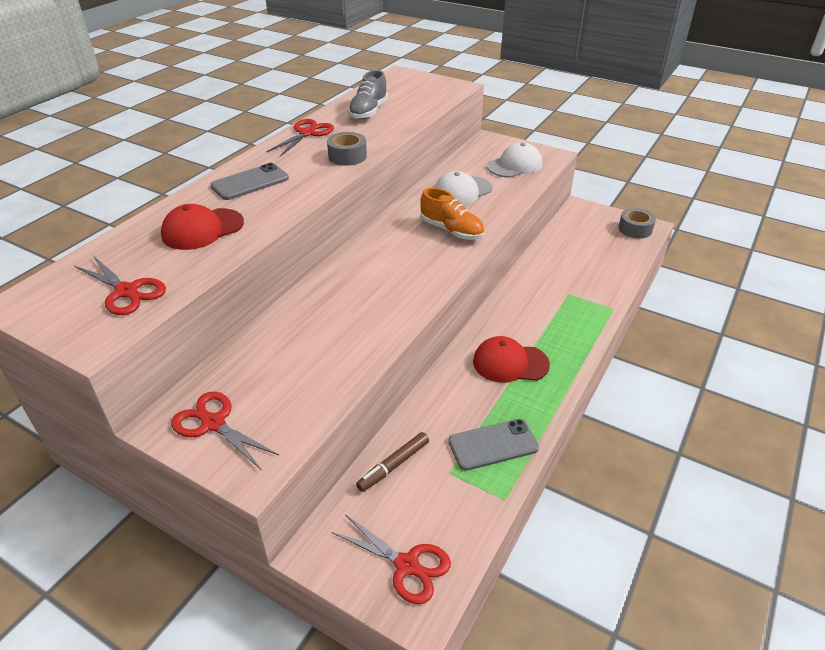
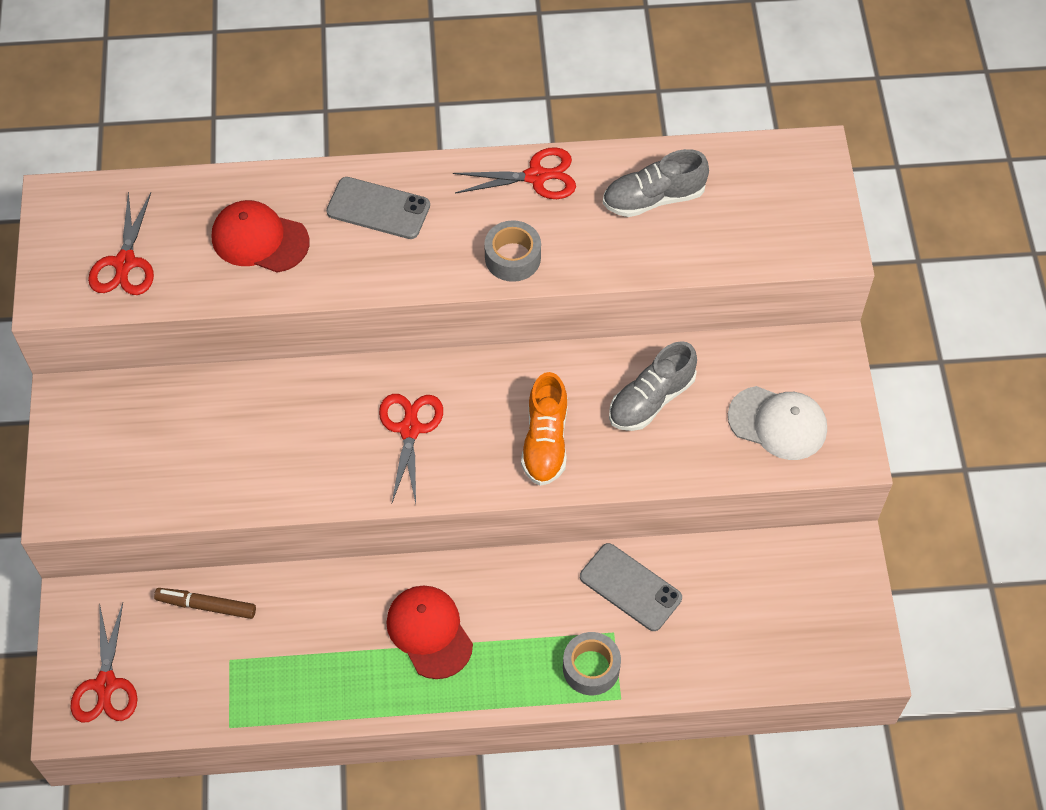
camera: 55 degrees right, 20 degrees up
(213, 424) = (90, 437): red scissors -> red scissors (410, 429)
(462, 191) = (651, 399): white cap -> grey shoe
(493, 444) = (292, 679): grey phone -> grey phone (630, 587)
(635, 229) = (846, 648): grey tape -> grey tape (591, 668)

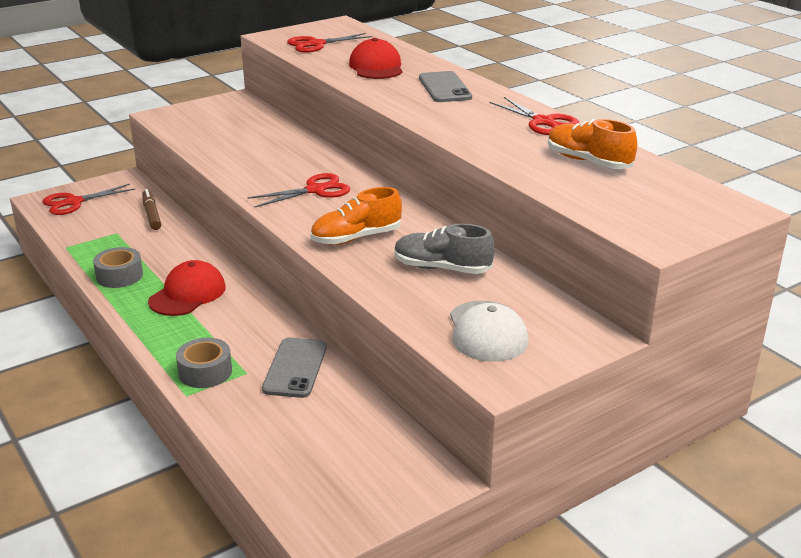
camera: 60 degrees right, 30 degrees down
(512, 258) = (463, 131): grey tape -> grey tape (119, 276)
(653, 198) = (588, 162): grey shoe -> orange shoe

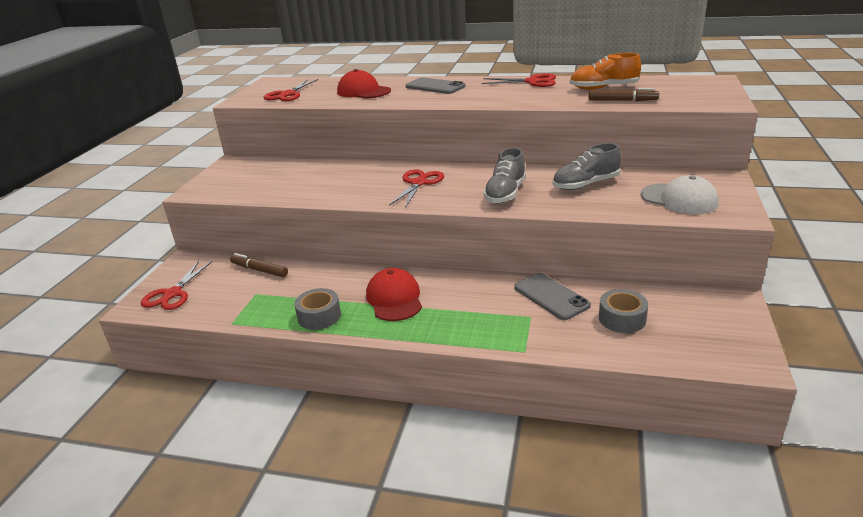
camera: 40 degrees left, 0 degrees up
(205, 372) = (506, 332): grey tape -> grey tape (622, 319)
(356, 238) = (505, 193): orange shoe -> grey shoe
(562, 185) = (622, 100): none -> brown marker

